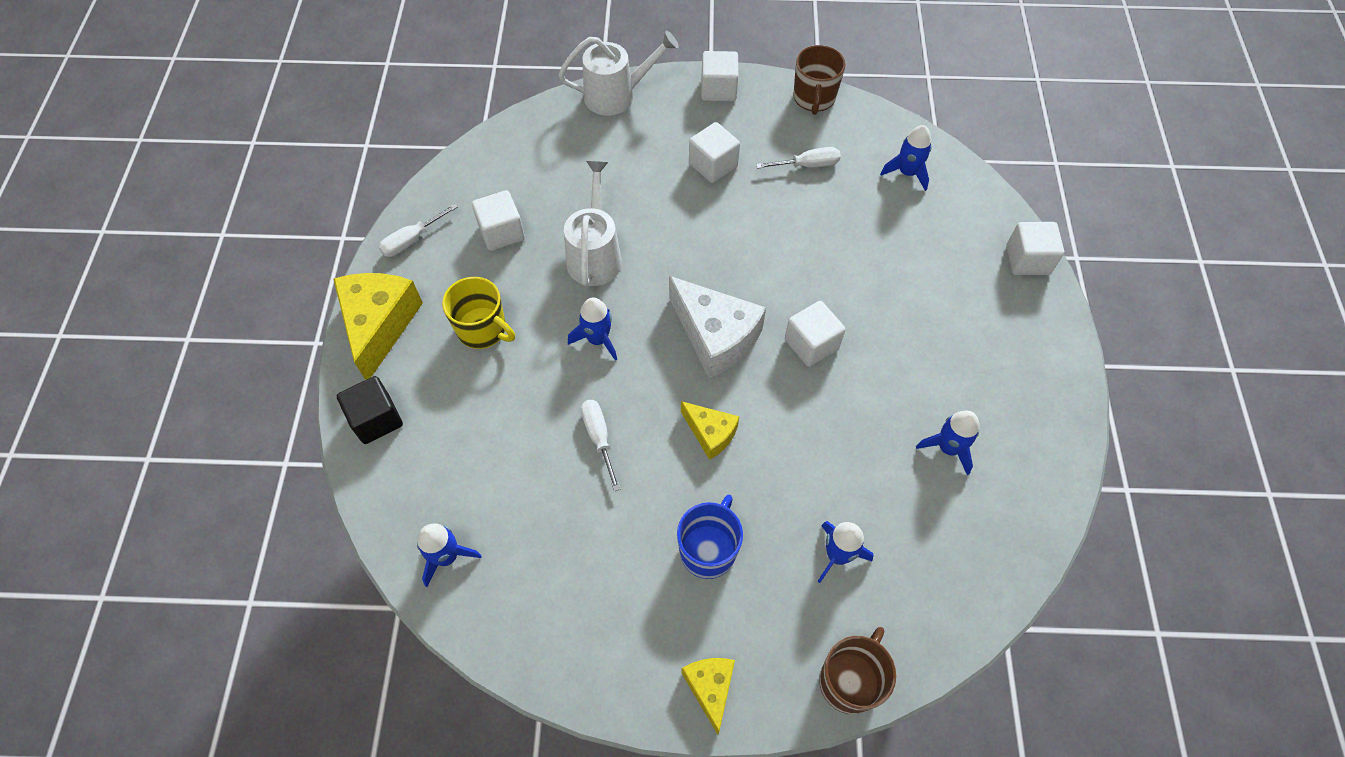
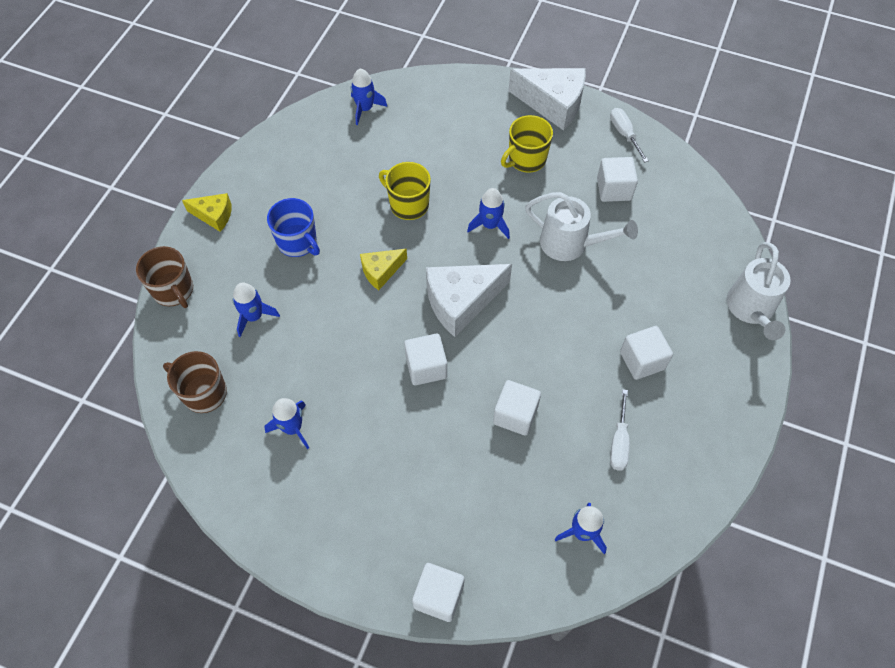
camera: 110 degrees right, 0 degrees up
(376, 419) = (477, 91): black cube -> none
(379, 325) = (553, 104): yellow cheese -> white cheese
(599, 438) = (408, 204): white screwdriver -> yellow mug
(718, 89) = (740, 399): white cube -> white cube (515, 415)
(814, 98) = (707, 484): brown mug -> brown mug (204, 393)

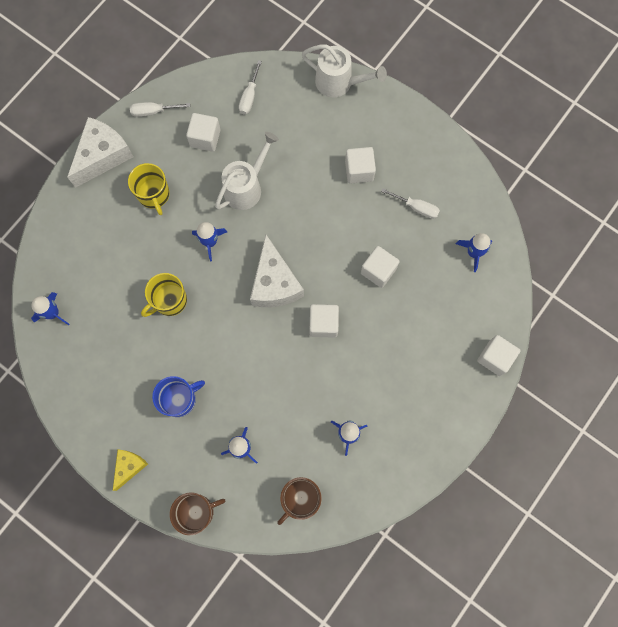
camera: 75 degrees left, 15 degrees up
(381, 271) = (228, 338): yellow cheese -> none
(686, 219) = (249, 96): none -> white screwdriver

